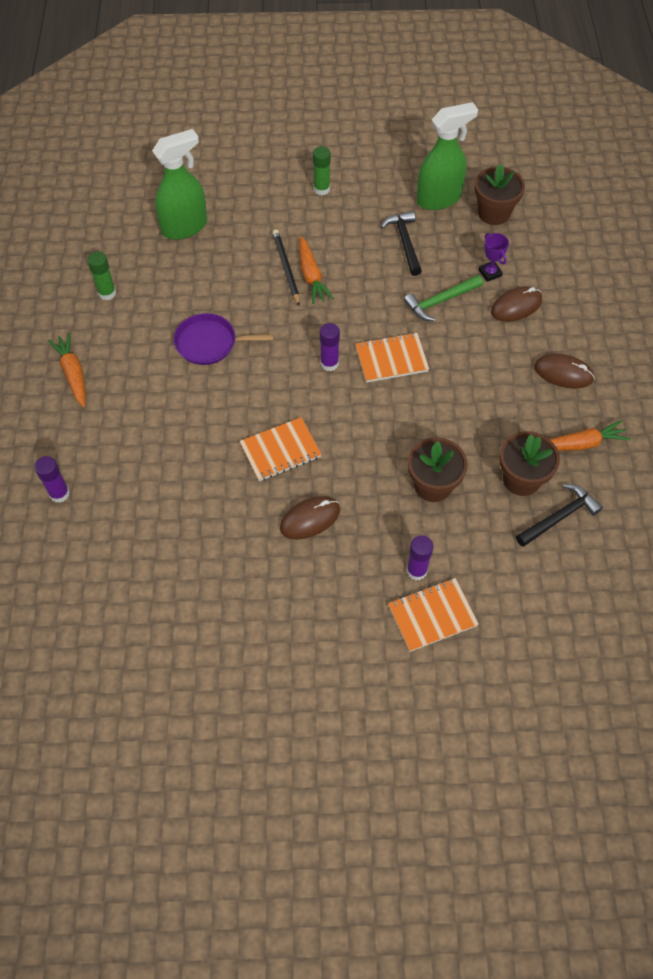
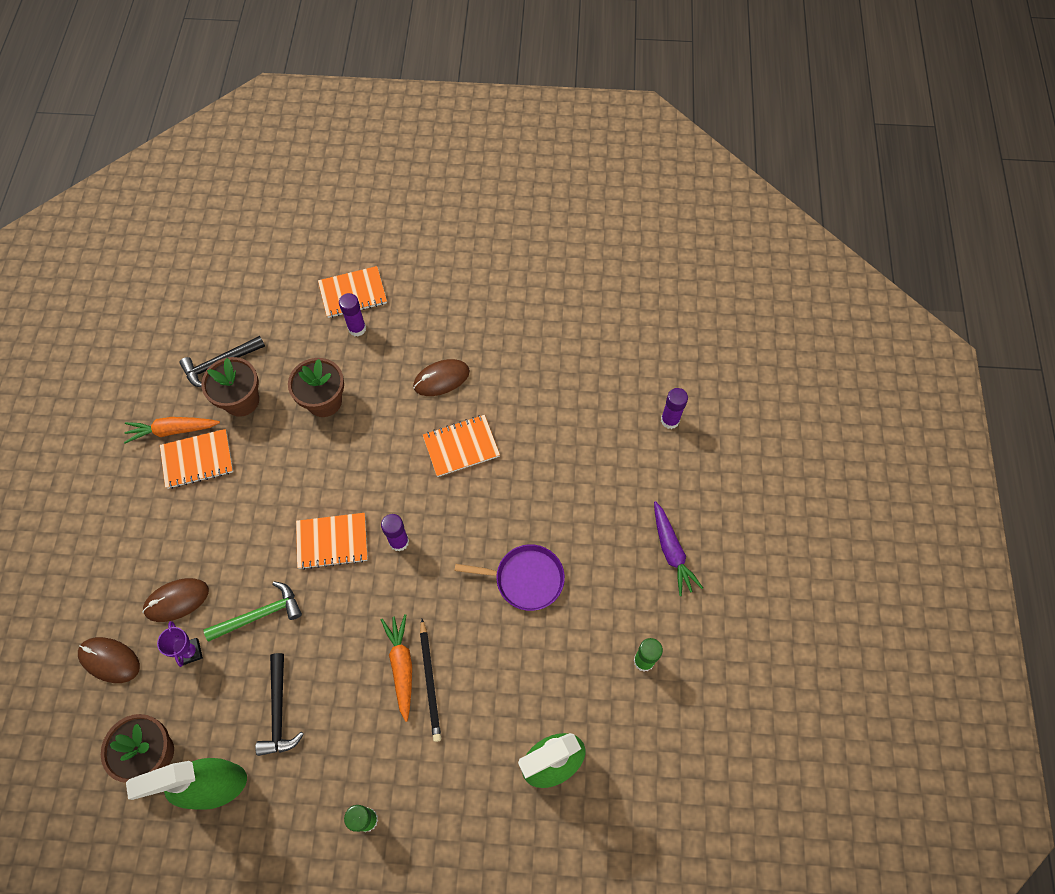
camera: 175 degrees left, 5 degrees up
(73, 374) = (671, 551): orange carrot -> purple carrot
(544, 418) = (197, 460): none -> orange notebook
(563, 373) = (158, 509): brown mouse -> brown mouse (110, 660)

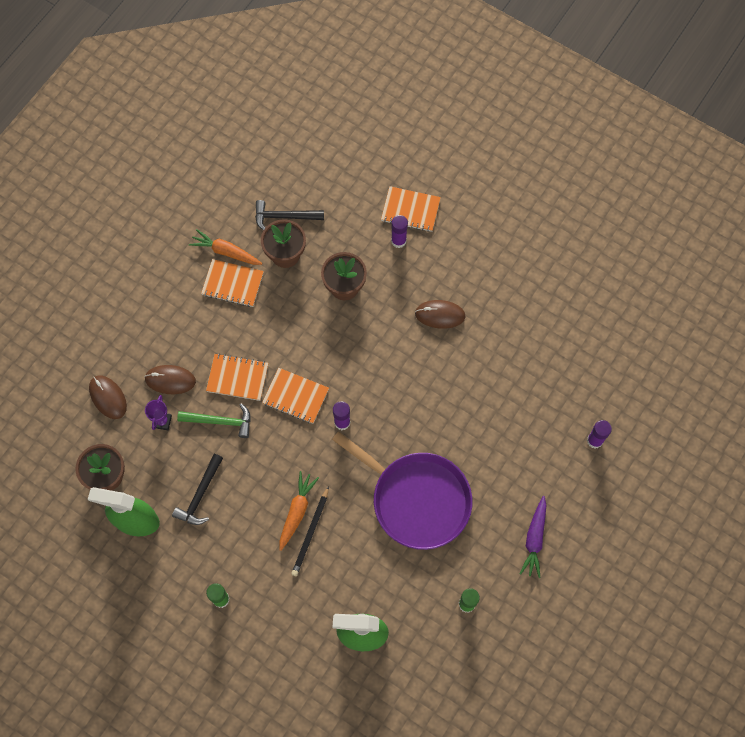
camera: 30 degrees right, 5 degrees up
(461, 446) = (425, 375): orange notebook -> orange notebook (237, 378)
(525, 579) = (416, 499): purple pan -> purple pan, size x1.77

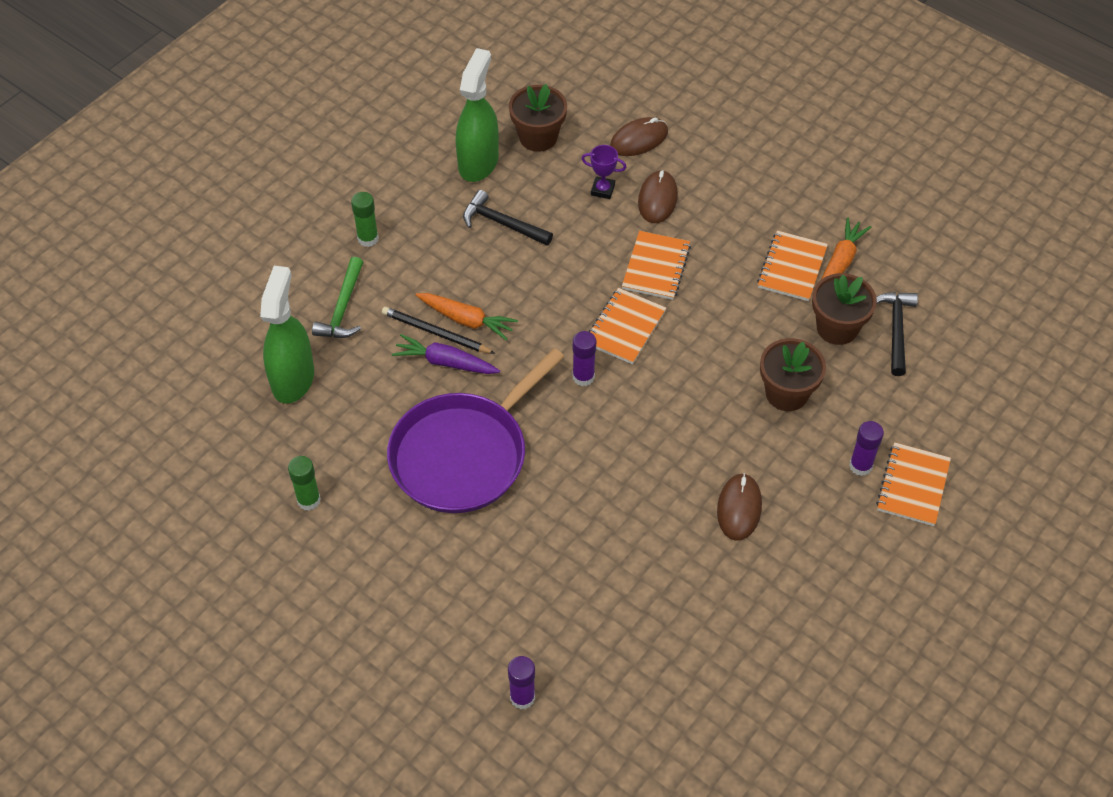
camera: 95 degrees right, 15 degrees down
(220, 421) = (597, 247): green hammer -> green hammer (342, 308)
(534, 539) = (384, 595): purple carrot -> purple carrot (445, 362)

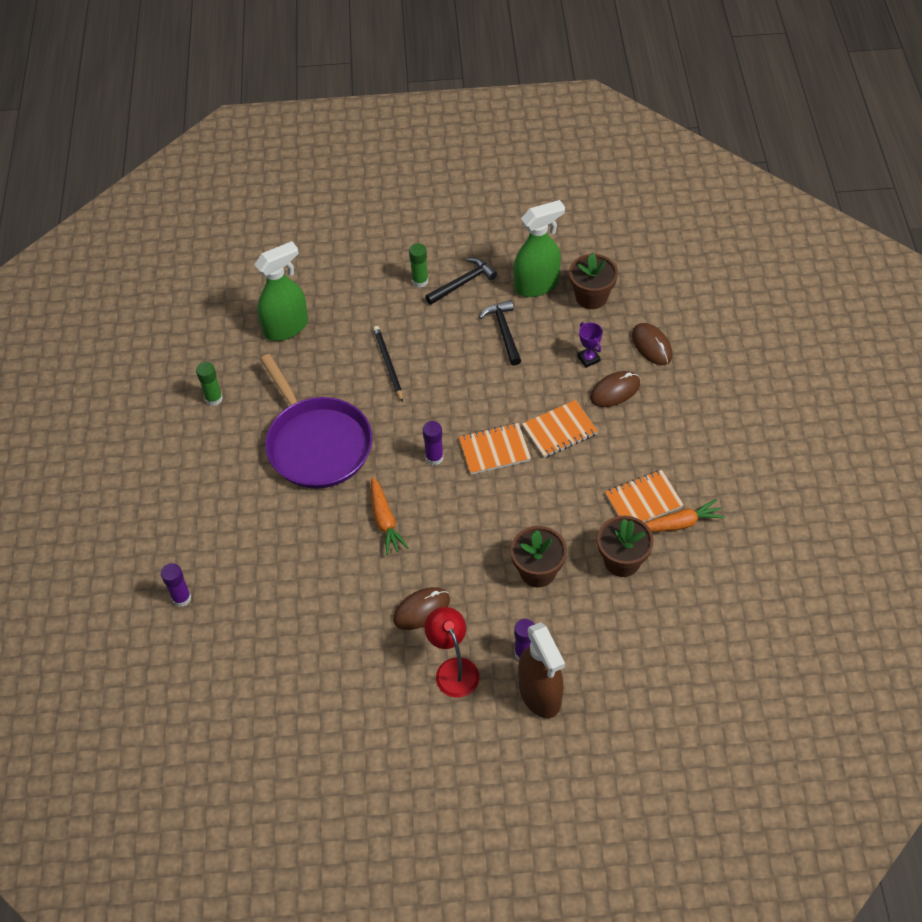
camera: 50 degrees right, 0 degrees up
(342, 308) = (358, 310): green hammer -> none
(445, 362) = (372, 385): purple carrot -> none
(463, 454) = (317, 443): purple pan -> purple pan turned 120 degrees counterclockwise
(466, 320) = (413, 371): orange carrot -> orange carrot (385, 520)
(639, 139) = (651, 345): brown mouse -> brown mouse turned 45 degrees clockwise
(826, 530) = (453, 669): none -> red lamp
(896, 330) = (658, 595): black hammer -> black hammer (463, 283)
(913, 485) = (540, 694): orange notebook -> brown spray bottle

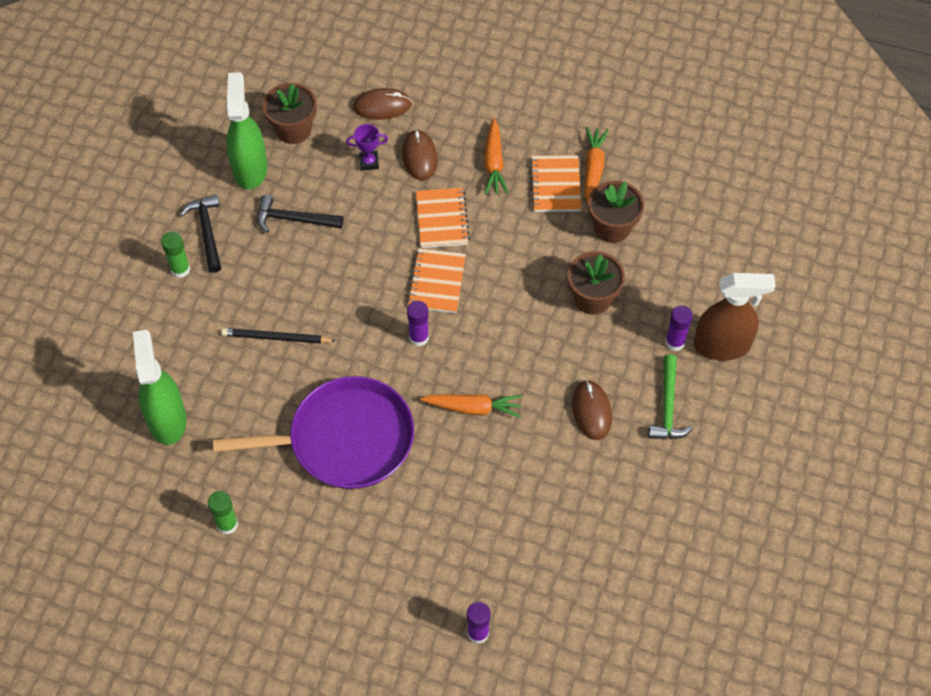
camera: 70 degrees left, 5 degrees up
(453, 669) = (667, 407): red lamp -> green hammer
(640, 446) = (494, 163): none -> orange carrot

